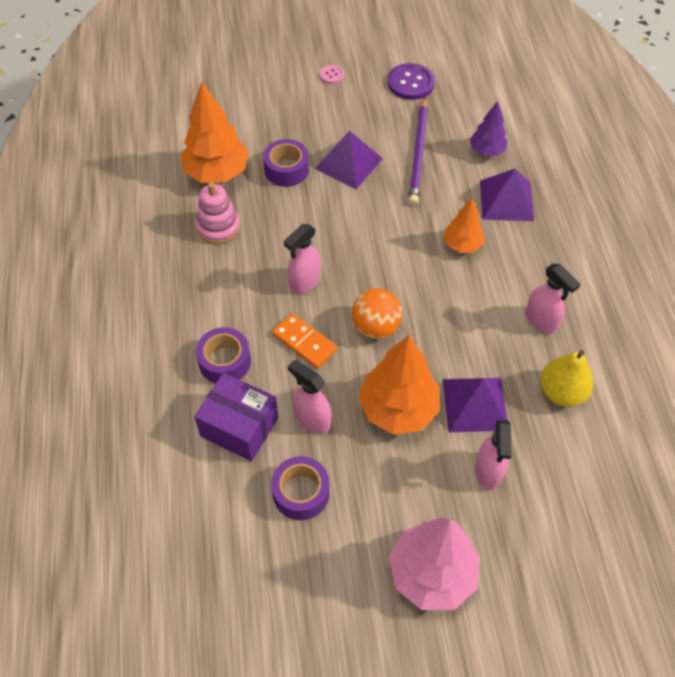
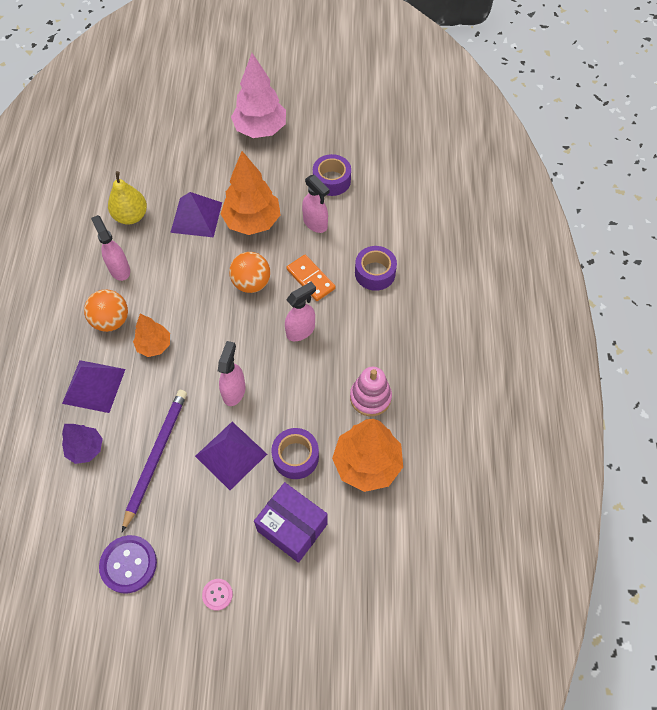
camera: 170 degrees left, 5 degrees up
(239, 427) = (368, 225): purple box -> purple box (292, 527)
(488, 471) = (204, 176): pink spray bottle -> pink spray bottle (234, 391)
(520, 263) = (111, 320): none -> orange ball

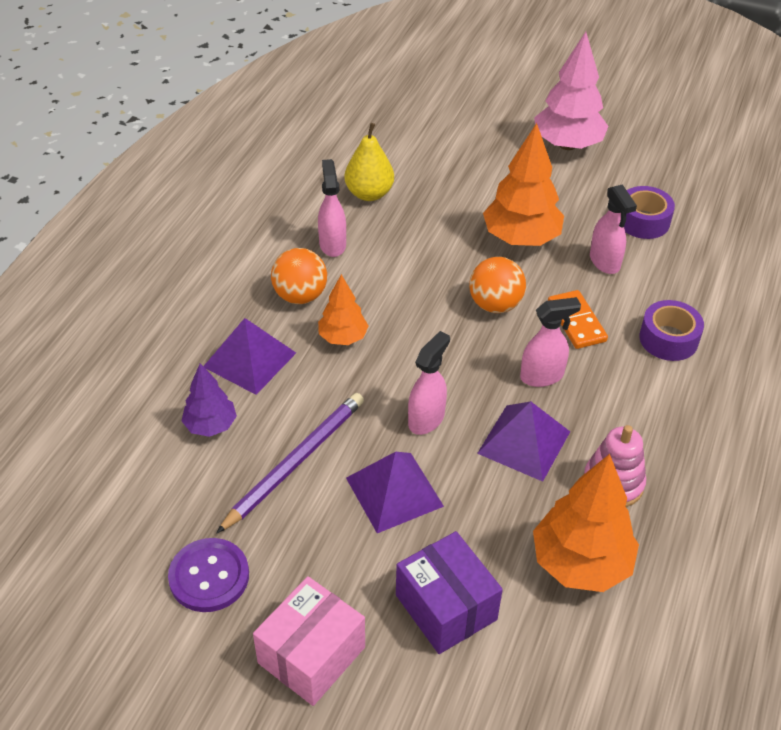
camera: 20 degrees right, 15 degrees down
(196, 217) = (450, 215): purple pyramid -> purple pyramid (524, 442)
(217, 594) = (311, 655): pink button -> pink box
(295, 457) = (482, 522): purple tape -> none

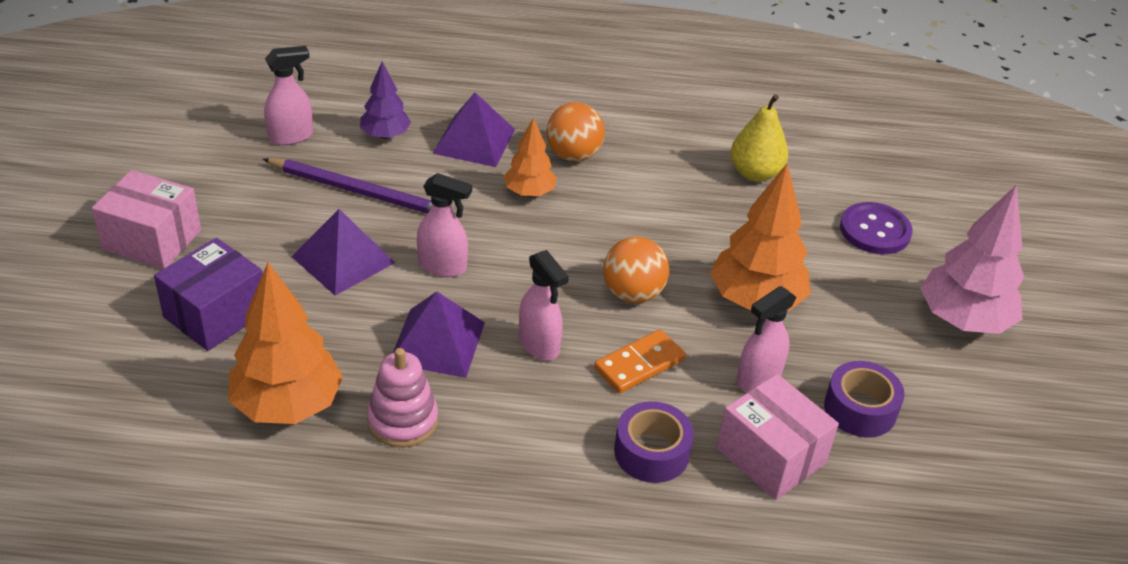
camera: 70 degrees right, 5 degrees down
(209, 576) = (222, 168): purple button -> purple button (875, 230)
(332, 244) = (659, 162): pink spray bottle -> pink spray bottle (291, 136)
(680, 278) = (770, 456): none -> pink box

